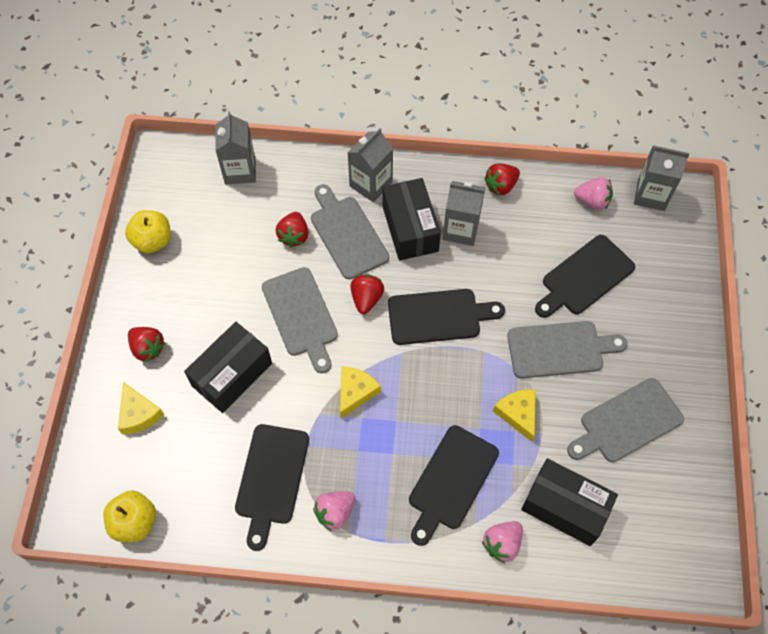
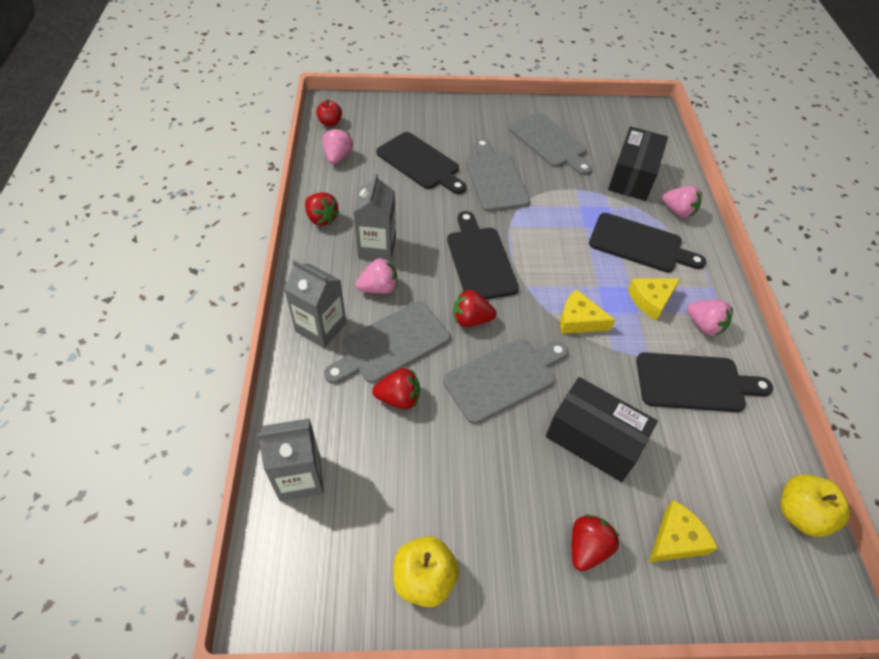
camera: 100 degrees left, 10 degrees down
(410, 228) = (379, 288): black box -> pink strawberry
(518, 414) = (563, 203): yellow cheese -> yellow cheese (651, 300)
(651, 195) = (330, 123): grey carton -> red apple

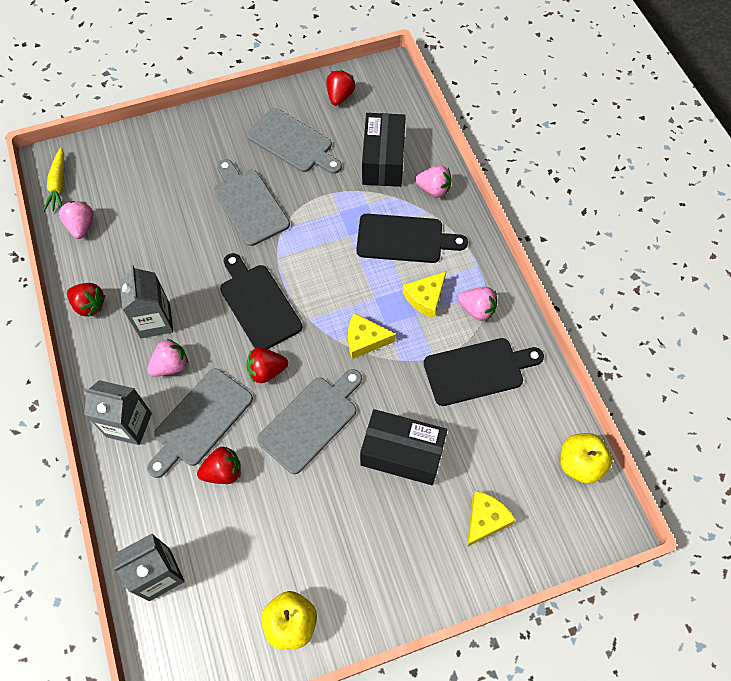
camera: 15 degrees left, 10 degrees up
(330, 123) = (58, 185): red apple -> yellow carrot
(420, 163) = (169, 208): black cutting board -> none
(587, 547) = (416, 551): red strawberry -> red strawberry (340, 96)

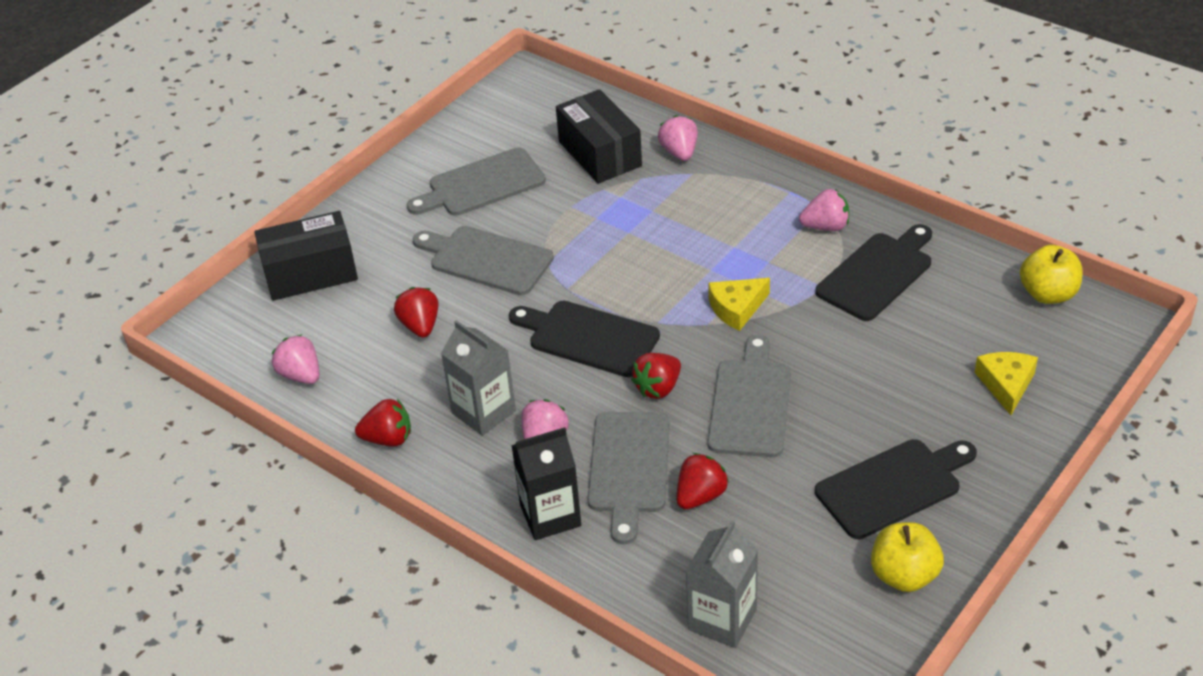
camera: 30 degrees left, 20 degrees down
(58, 185) = (230, 352): yellow carrot -> none
(129, 425) = (550, 515): grey carton -> black carton
(293, 143) = (481, 184): grey cutting board -> grey cutting board turned 150 degrees clockwise
(340, 96) = (494, 122): red strawberry -> red strawberry (420, 326)
(402, 454) = (871, 378): black box -> black box (310, 273)
(404, 239) = (691, 207): black cutting board -> black cutting board (893, 486)
(425, 297) = (763, 243): yellow cheese -> none
(433, 189) = (679, 152): pink strawberry -> pink strawberry turned 90 degrees counterclockwise

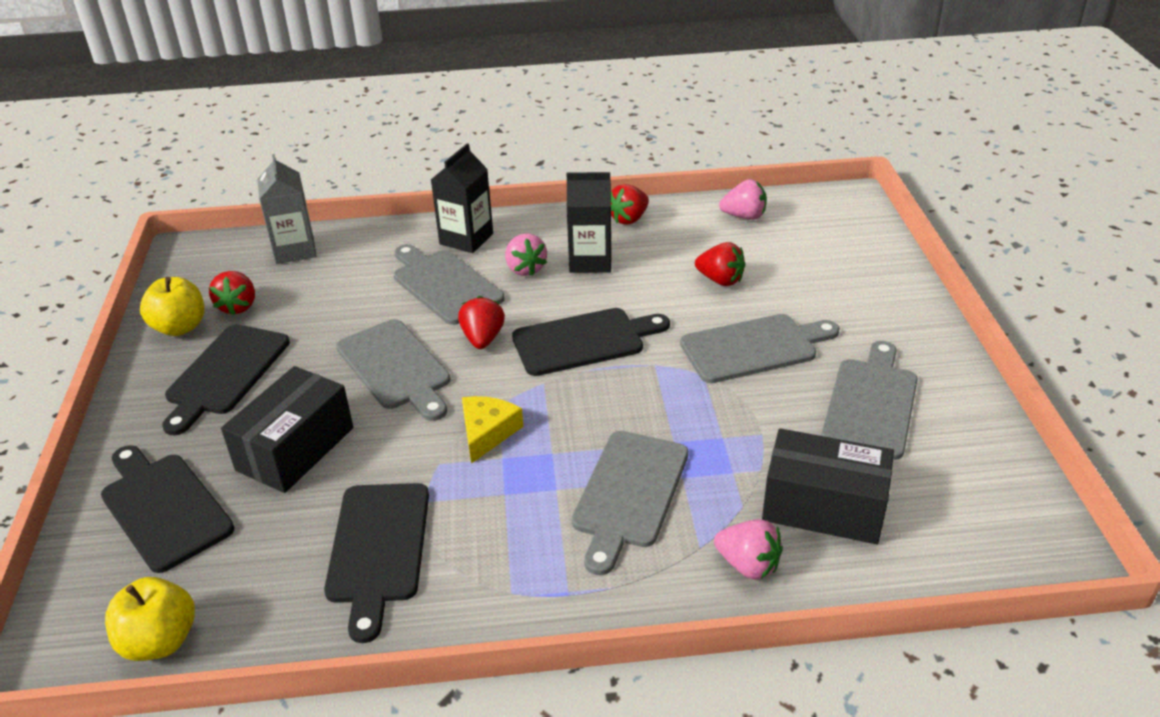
camera: 135 degrees right, 5 degrees down
(310, 273) = (859, 265): black box -> black box (295, 449)
(483, 412) = (590, 261): grey carton -> black carton
(694, 220) = (629, 494): none -> grey cutting board
(700, 496) = (374, 296): red strawberry -> red strawberry (238, 306)
(825, 227) = (484, 572): pink strawberry -> none
(1006, 384) = (164, 507): yellow cheese -> black cutting board

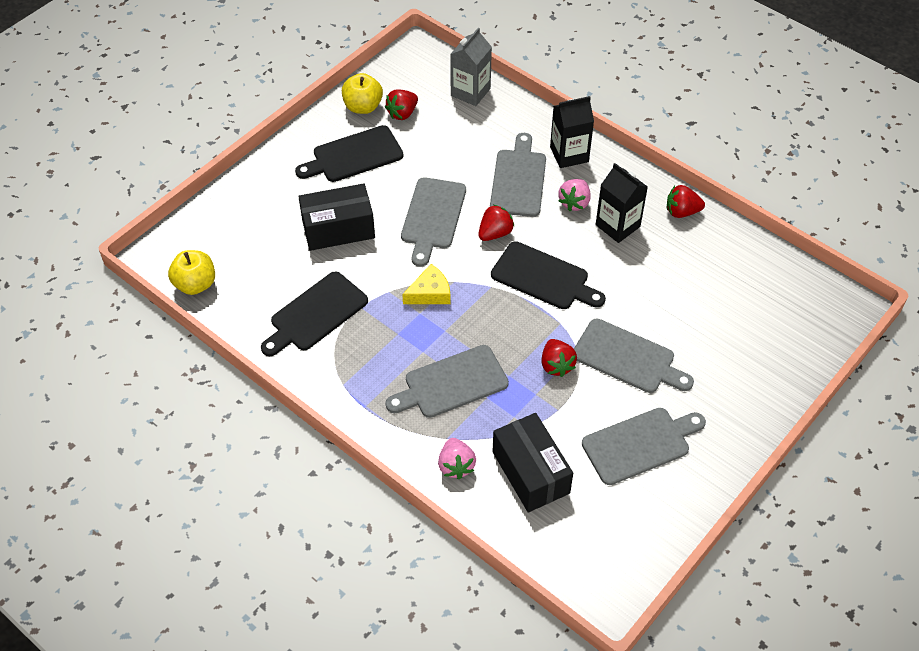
camera: 45 degrees right, 15 degrees up
(164, 507) = (256, 216): black cutting board -> none
(720, 280) = (673, 299): red strawberry -> red strawberry (556, 365)
(744, 216) = (756, 265): pink strawberry -> none

